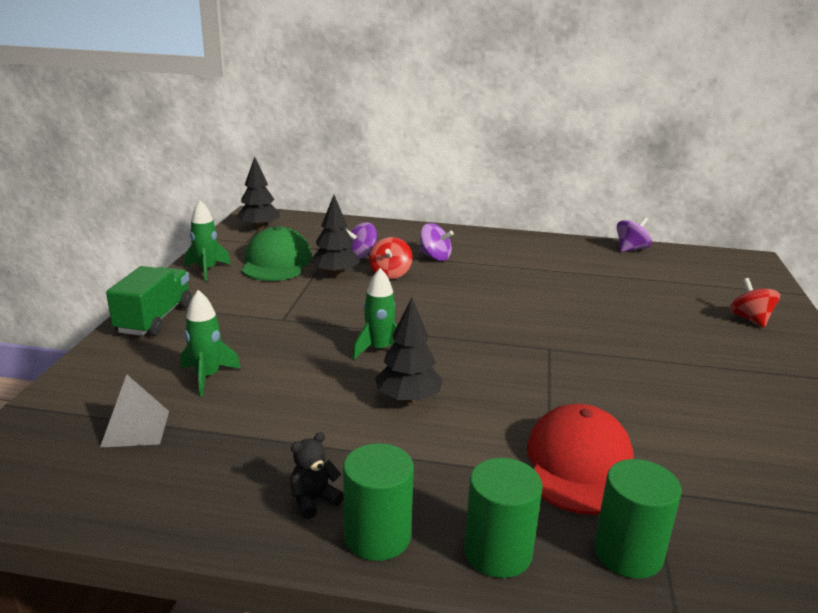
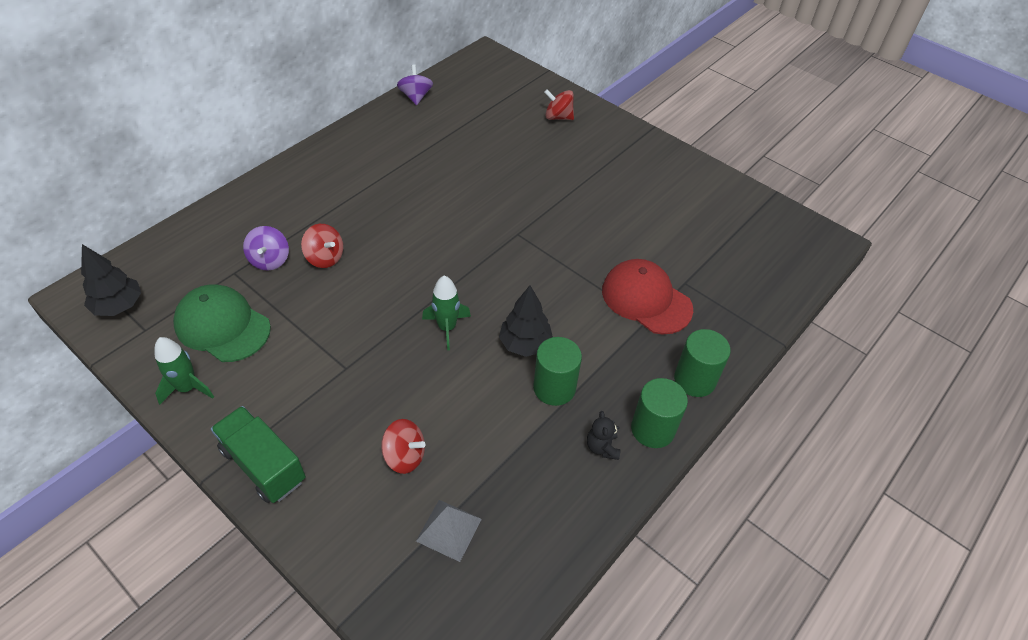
camera: 60 degrees left, 25 degrees up
(208, 377) = (404, 456): green rocket -> red spinning top
(335, 274) = (290, 294): black tree -> none
(435, 257) = (320, 212): purple spinning top -> none
(628, 553) = (723, 325): green cylinder -> green cylinder (554, 388)

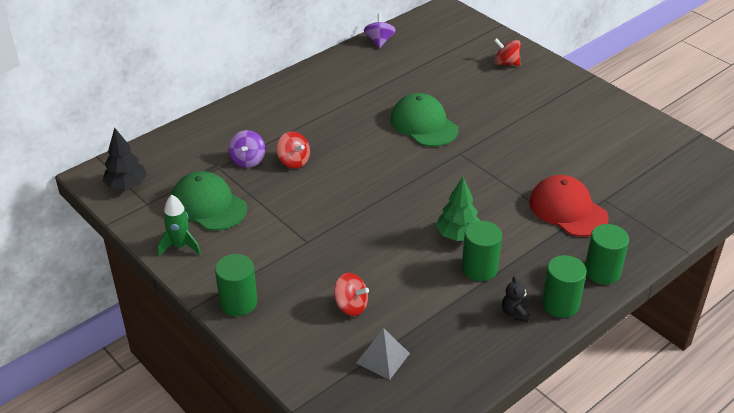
camera: 10 degrees right, 10 degrees down
(263, 465) = (238, 302): green truck -> green cylinder
(447, 327) = (392, 219): green rocket -> none
(473, 199) = (424, 124): none -> green cap
(525, 344) = (458, 235): black tree -> green tree

